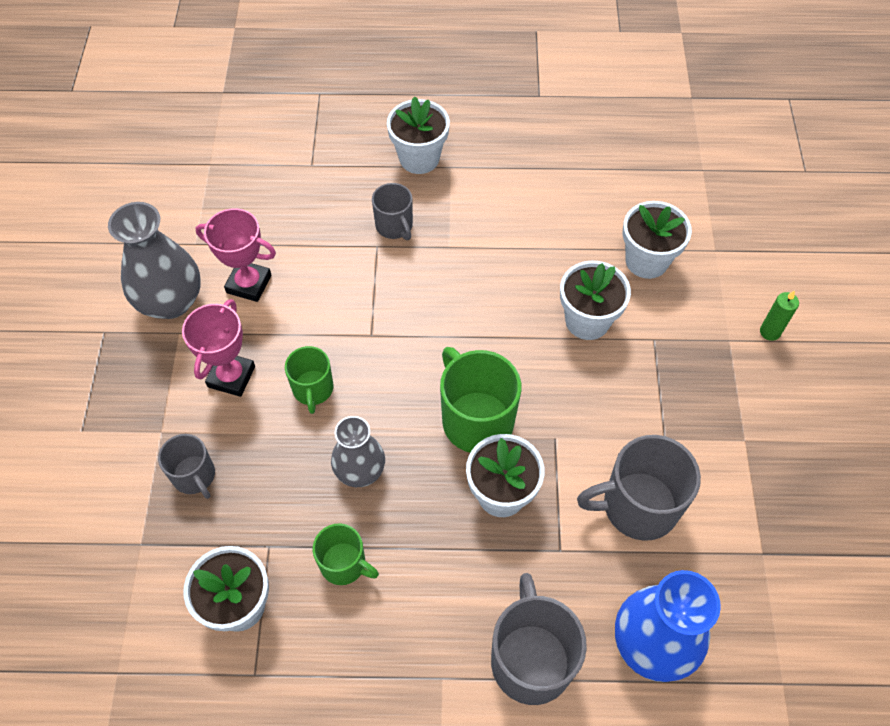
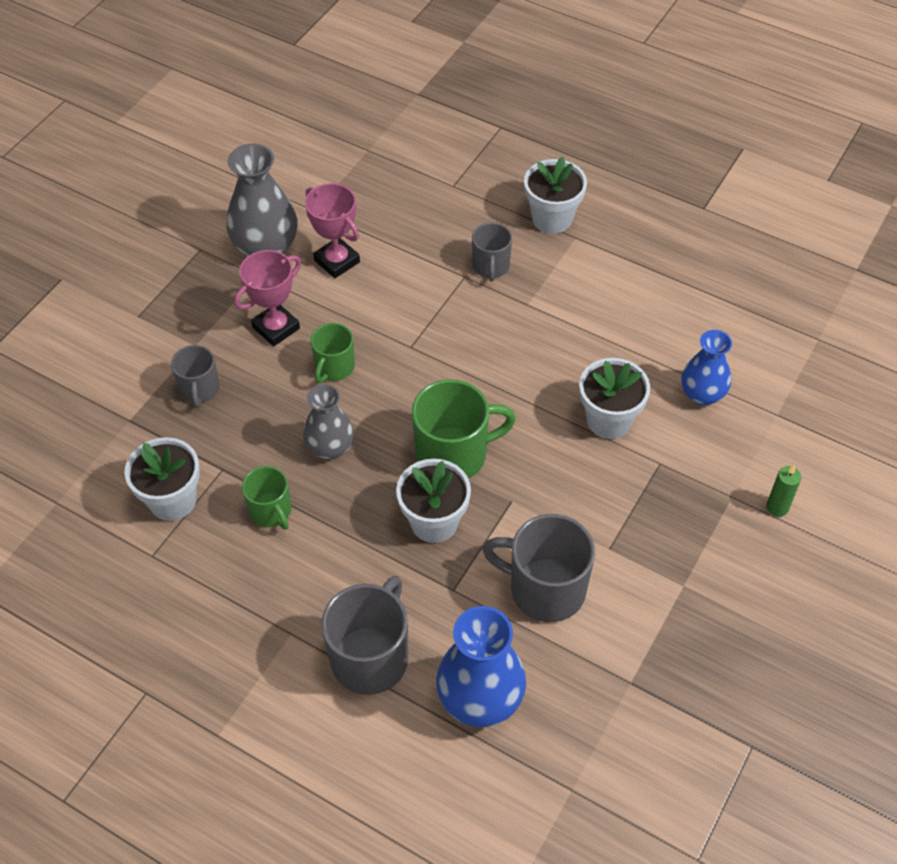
camera: 30 degrees right, 5 degrees down
(476, 420) = (453, 454): green mug -> green mug turned 75 degrees clockwise
(646, 261) = (702, 394): white flower pot -> blue vase

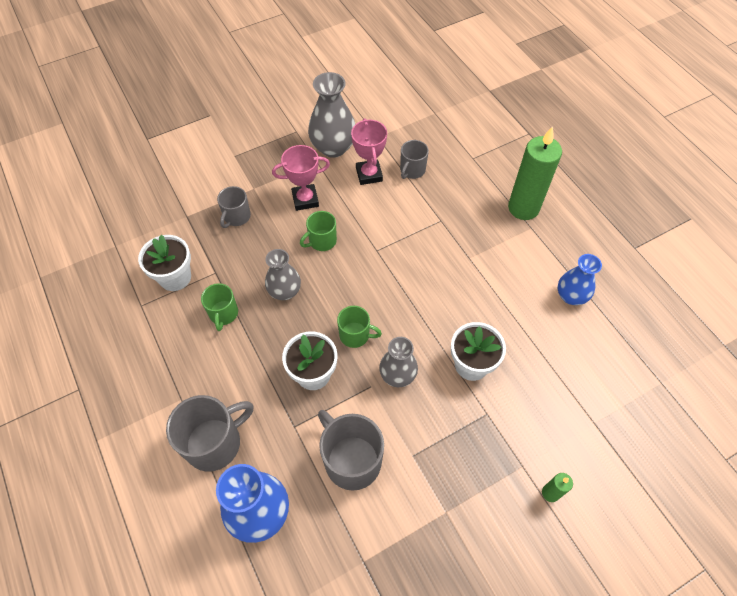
camera: 30 degrees right, 5 degrees up
(453, 454) = (355, 335): green mug -> green mug, size x0.59
(491, 266) = (462, 222): grey mug -> grey mug (412, 170)
(534, 473) = (397, 375): none -> grey vase
(552, 218) = (523, 208): white flower pot -> green candle
(702, 394) = (548, 380): blue vase -> blue vase (571, 296)

